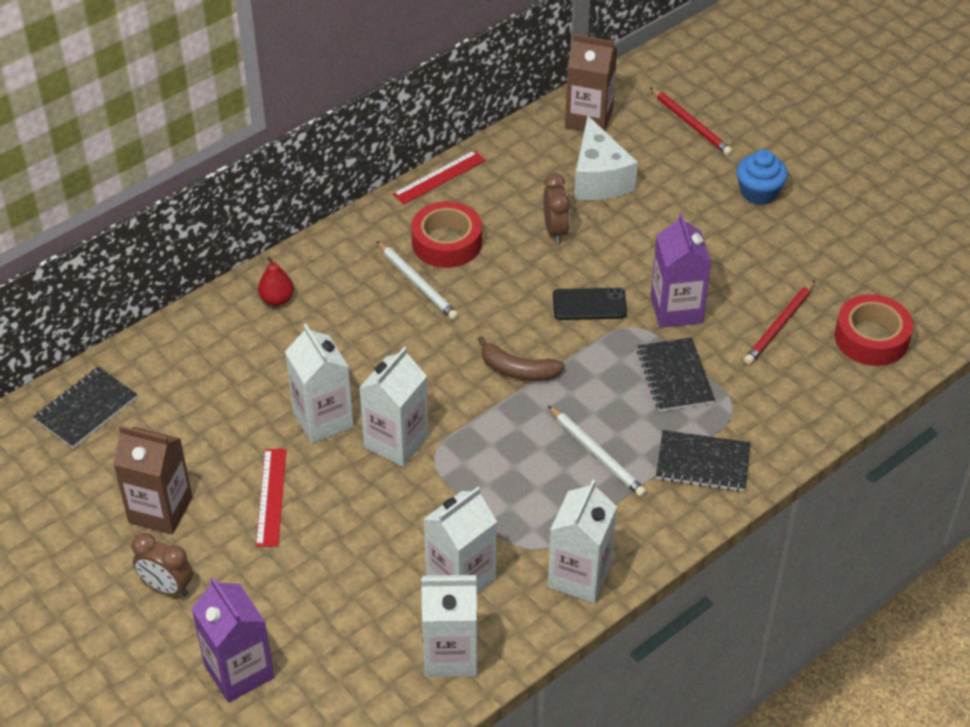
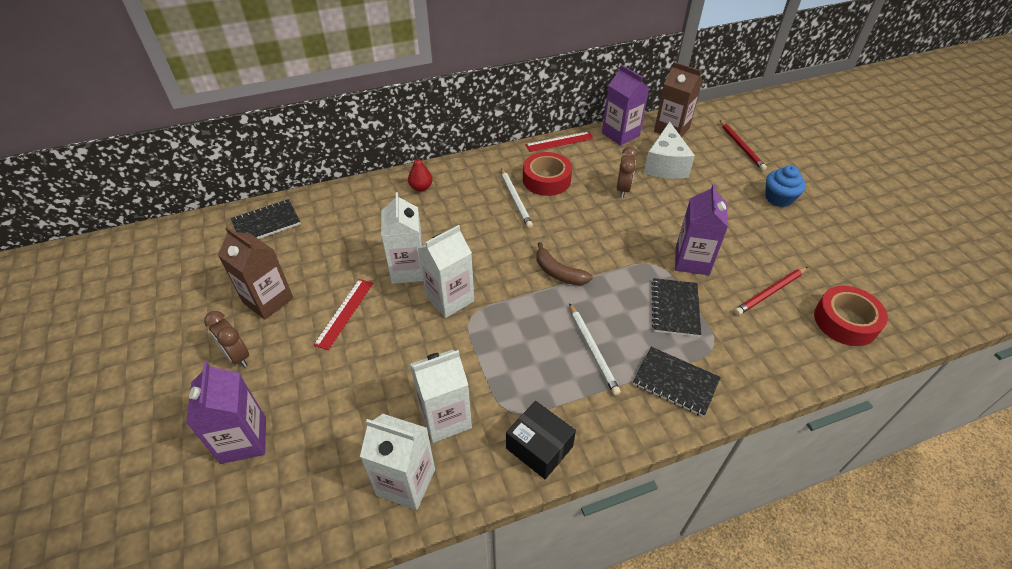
camera: 20 degrees right, 0 degrees up
(520, 144) = (620, 134): none -> purple carton
(579, 576) = (539, 447): white carton -> black box
(589, 304) = (628, 242): black phone -> none

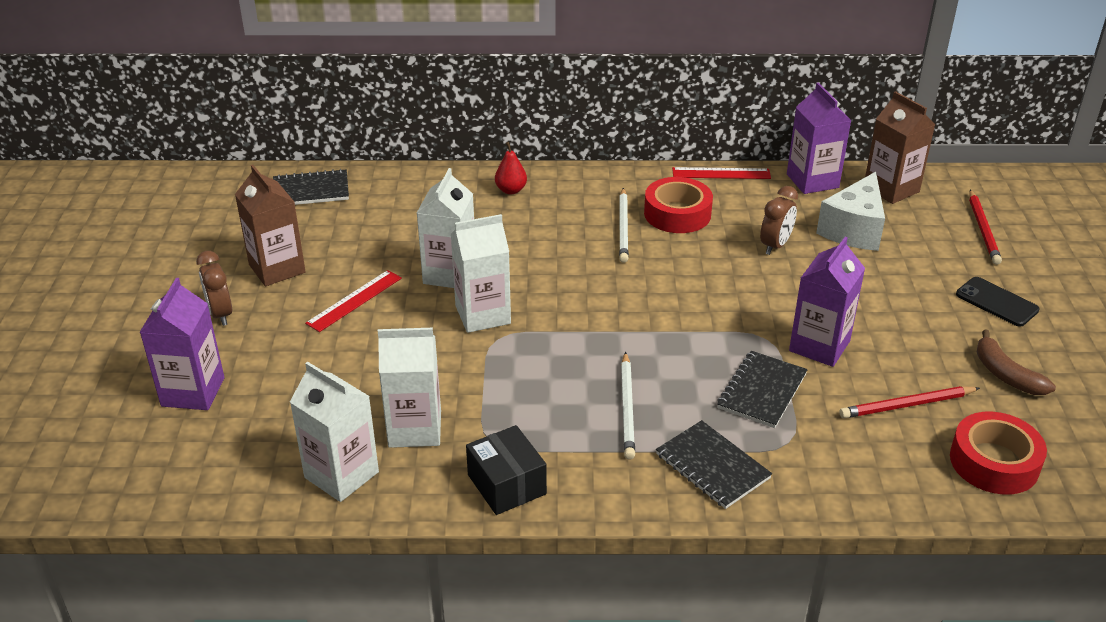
camera: 20 degrees right, 10 degrees down
(558, 272) = (632, 318): brown banana -> brown banana (1006, 374)
(778, 198) = (996, 302): blue cupcake -> black phone

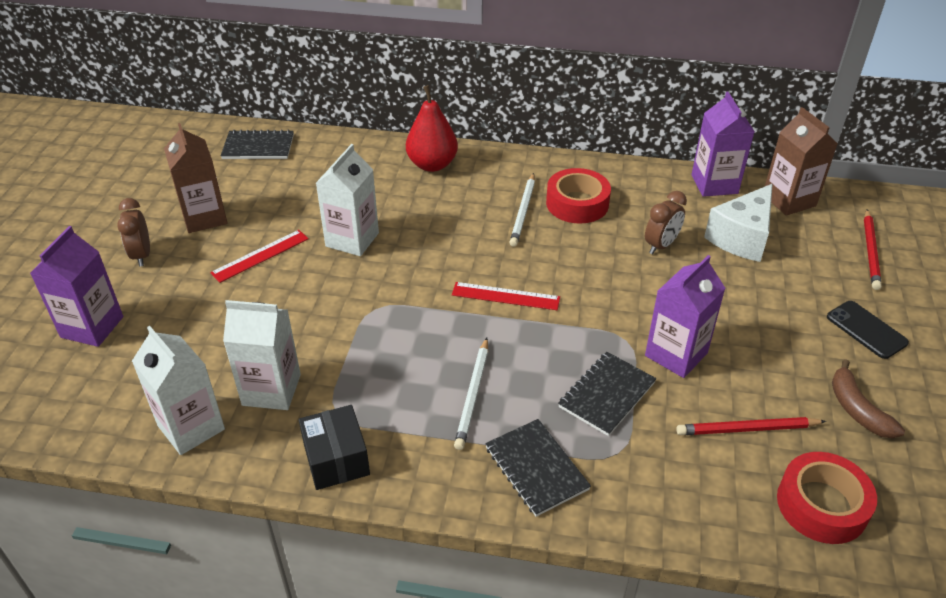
camera: 10 degrees right, 5 degrees up
(483, 315) = (369, 283): white carton -> none
(511, 190) = (432, 164): red pear -> red pear, size x1.75
(721, 173) = (629, 168): red ruler -> red ruler (505, 296)

